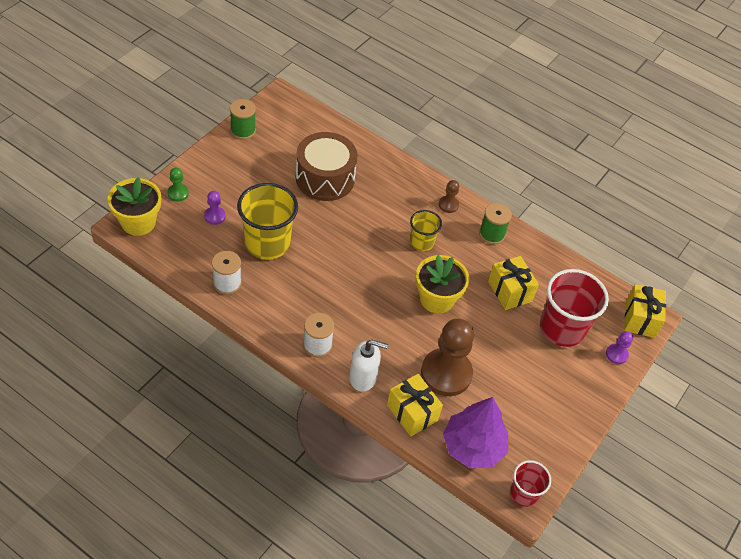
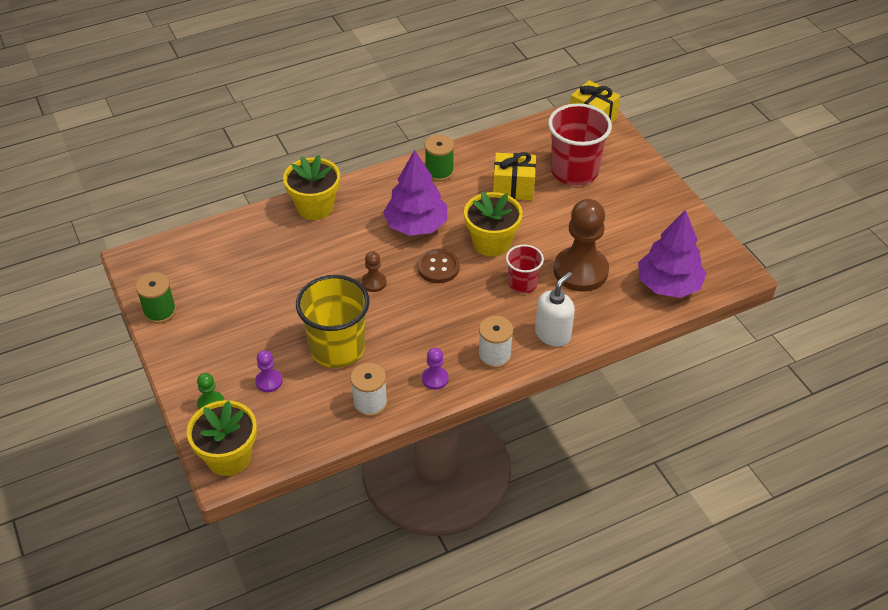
camera: 55 degrees left, 5 degrees down
(325, 178) = (281, 267): brown drum -> none
(386, 273) = (438, 267): none -> brown button
(398, 172) = (315, 207): none -> yellow flower pot
(412, 412) = (611, 313): yellow gift -> none
(421, 242) = (416, 225): yellow cup -> purple tree
(448, 205) = (383, 187): brown pawn -> brown pawn (374, 282)
(524, 493) = (731, 270): red cup -> red cup (522, 283)
(616, 354) = (621, 149): purple pawn -> purple pawn (435, 379)

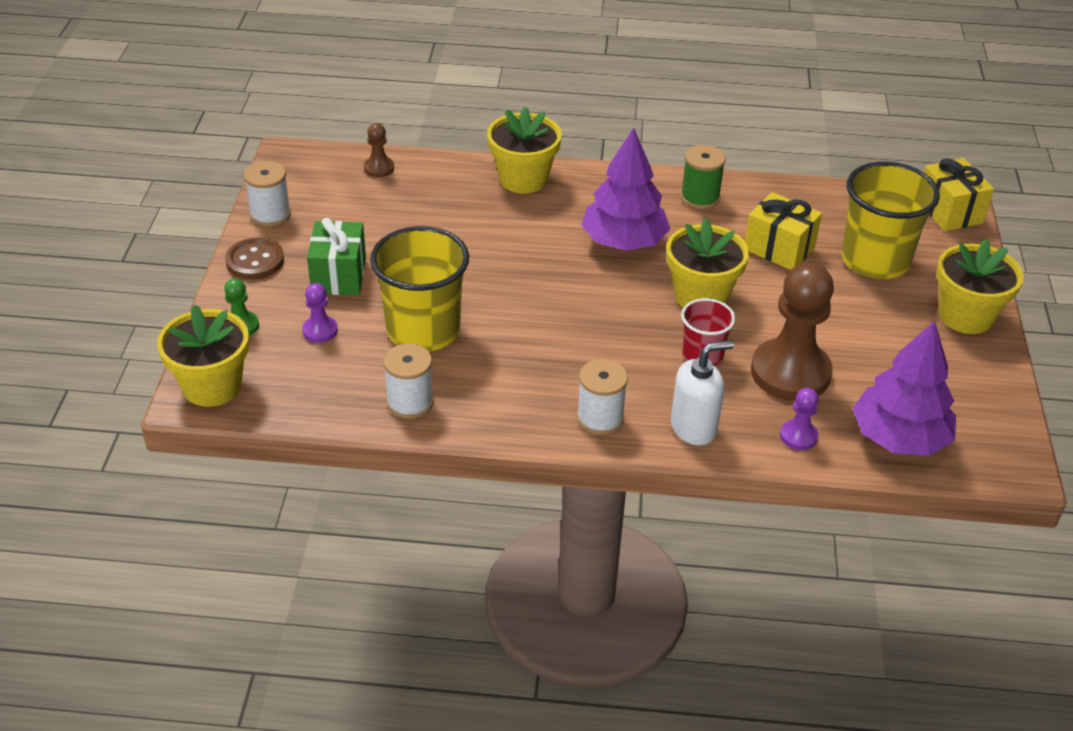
camera: 30 degrees right, 5 degrees down
(160, 311) = (270, 215): green spool -> white spool
(248, 335) = (339, 275): none -> green gift
(374, 282) = (523, 281): brown pawn -> brown pawn (379, 168)
(435, 379) = (506, 411): purple pawn -> purple pawn (798, 436)
(438, 267) = (612, 296): brown button -> brown button (255, 261)
(574, 171) = (875, 260): red cup -> yellow cup
(649, 187) = (965, 316): none -> yellow flower pot

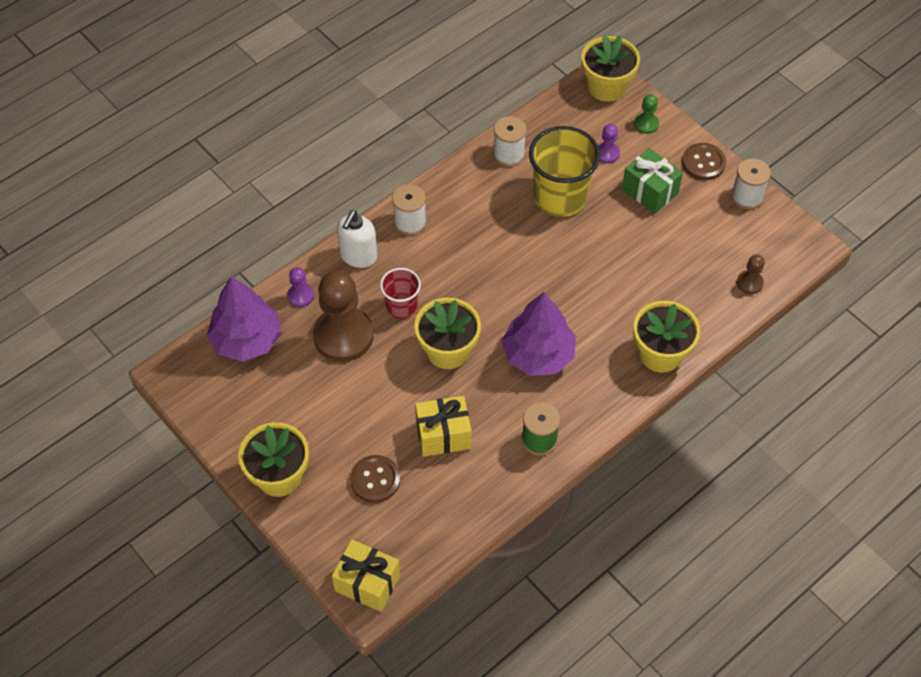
camera: 135 degrees right, 15 degrees up
(875, 260) = (375, 480): yellow cup -> brown button

